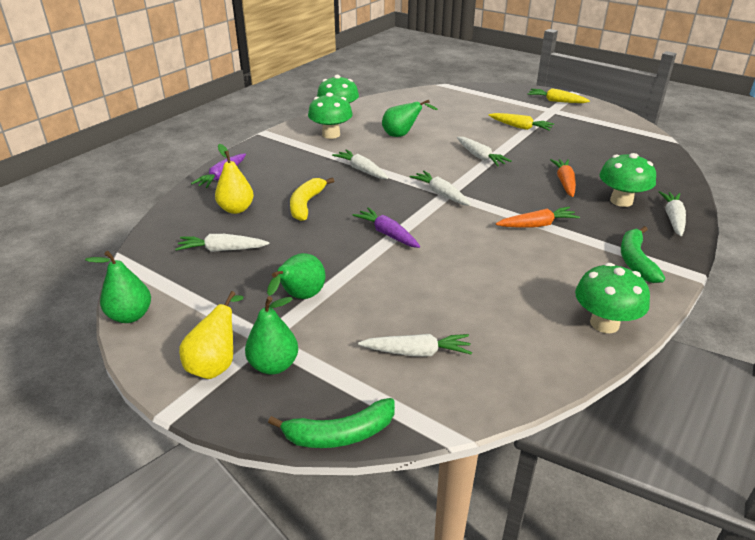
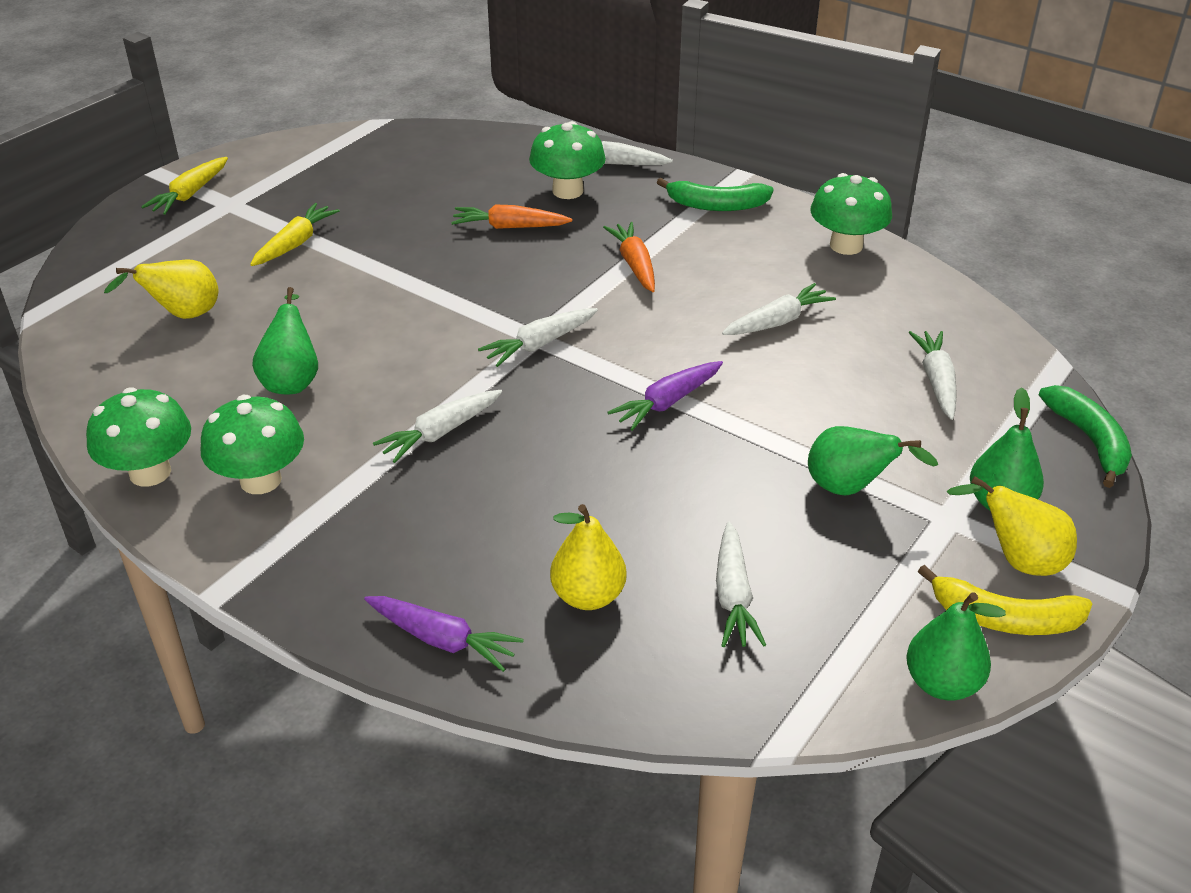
camera: 90 degrees left, 5 degrees up
(306, 204) = (571, 499): yellow banana -> yellow banana (1005, 618)
(450, 110) = (182, 315): none -> yellow pear
(480, 157) = (409, 295): white carrot -> white carrot (778, 321)

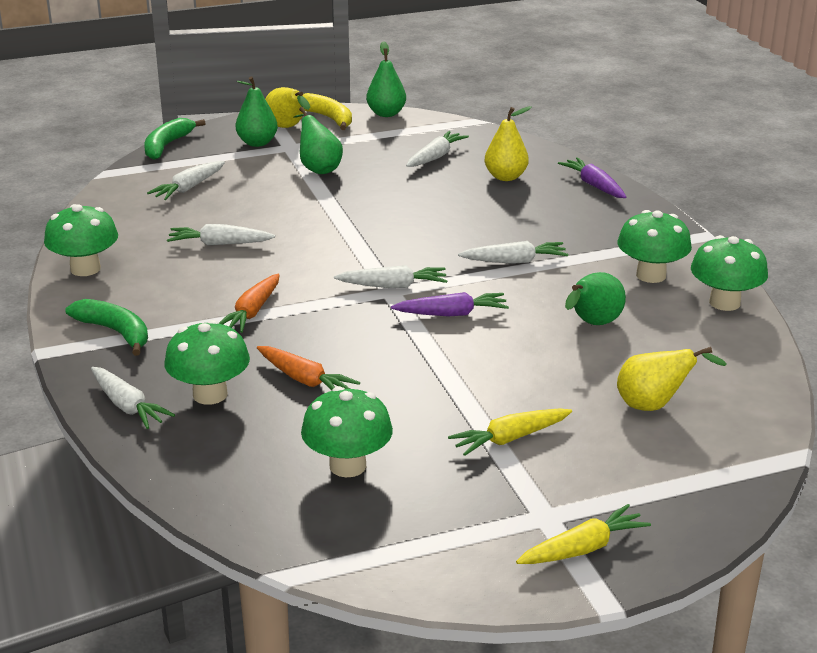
camera: 145 degrees left, 10 degrees down
(404, 184) = (347, 466): none -> green mushroom
(667, 403) = (356, 229): purple carrot -> purple carrot (452, 314)

